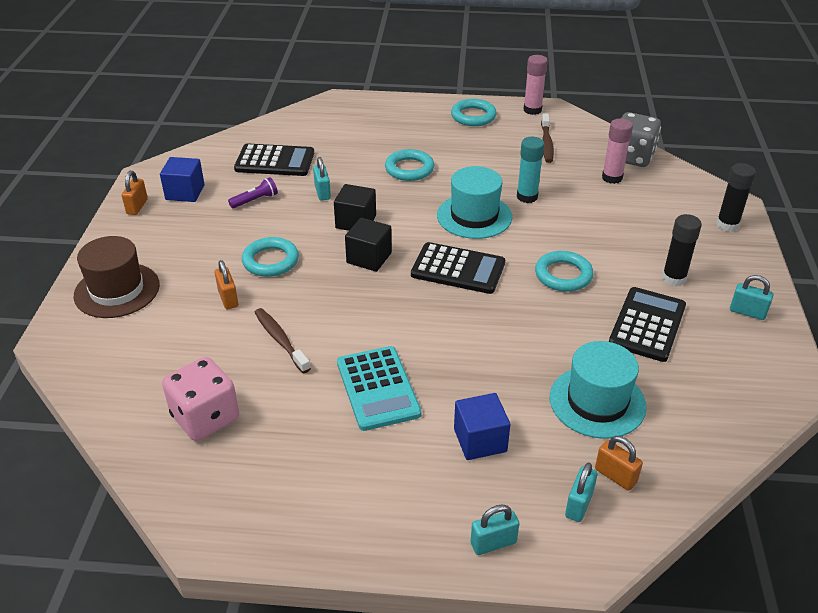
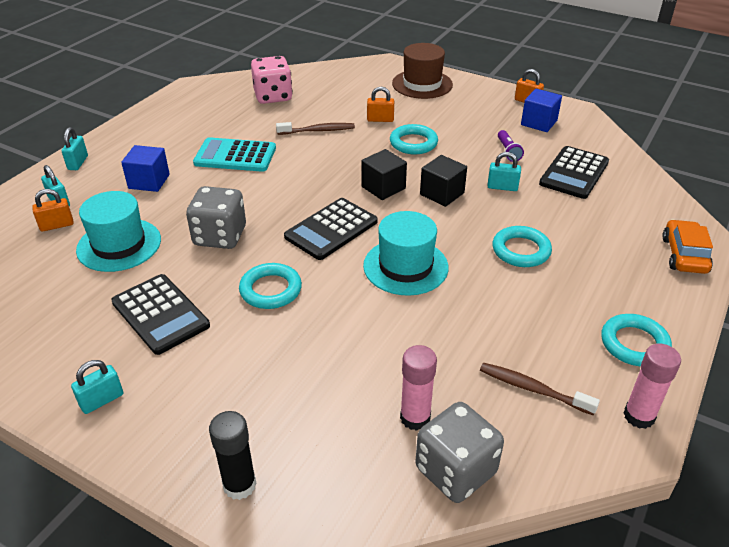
camera: 115 degrees right, 0 degrees up
(362, 107) = (684, 255): none -> orange car
(524, 335) = (220, 236): none -> grey dice
(527, 197) = (417, 319): turquoise glue stick -> none
(673, 278) = (197, 369): black glue stick -> none

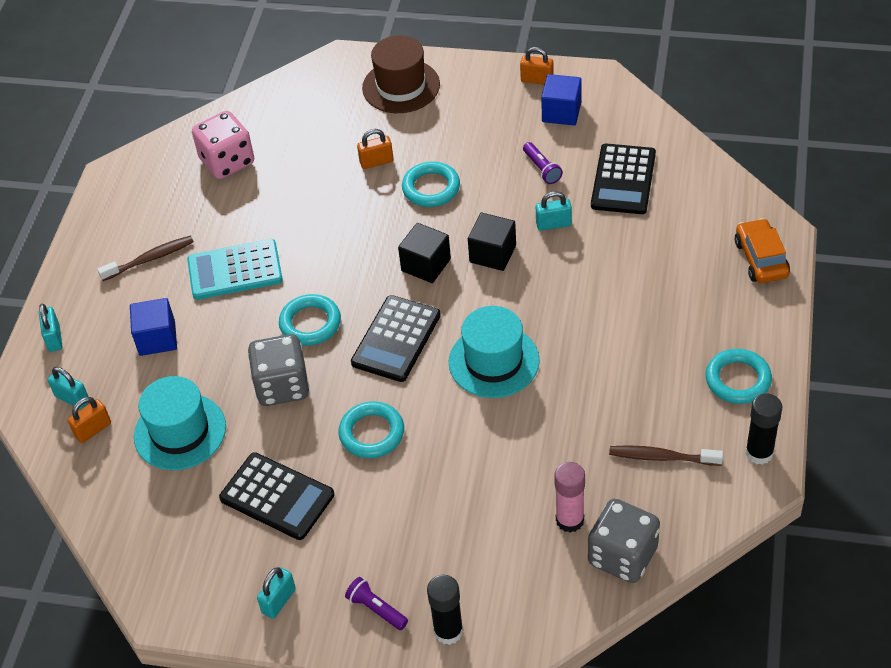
camera: 15 degrees left, 10 degrees up
(184, 438) = (376, 609): none -> purple flashlight
(318, 131) = (311, 202): brown toothbrush -> brown toothbrush (150, 259)
(521, 250) = (601, 304): turquoise ring -> turquoise ring (310, 323)
(639, 416) = (759, 453): pink glue stick -> black glue stick

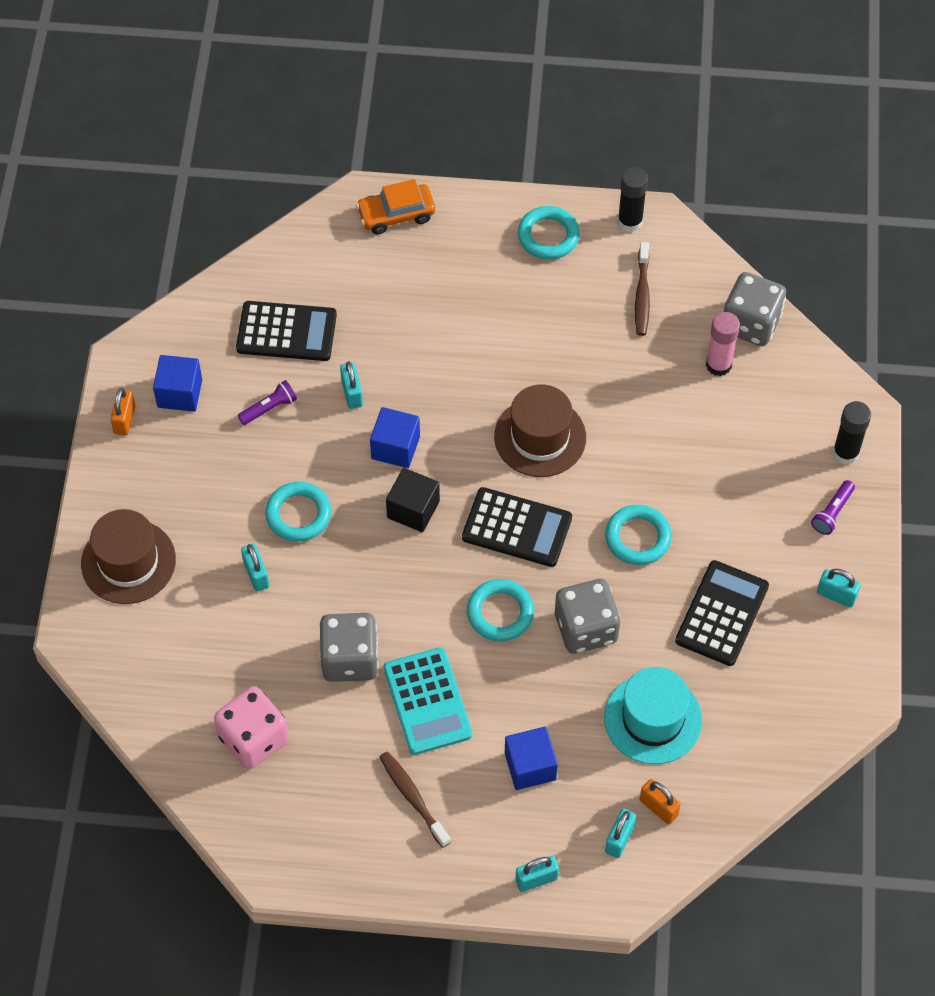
camera: 100 degrees left, 10 degrees up
(285, 220) = (350, 659): none -> grey dice
(376, 162) = (256, 574): orange padlock -> turquoise padlock
(492, 254) = (395, 447): black cube -> blue cube
(494, 361) = (540, 437): turquoise hat -> brown hat

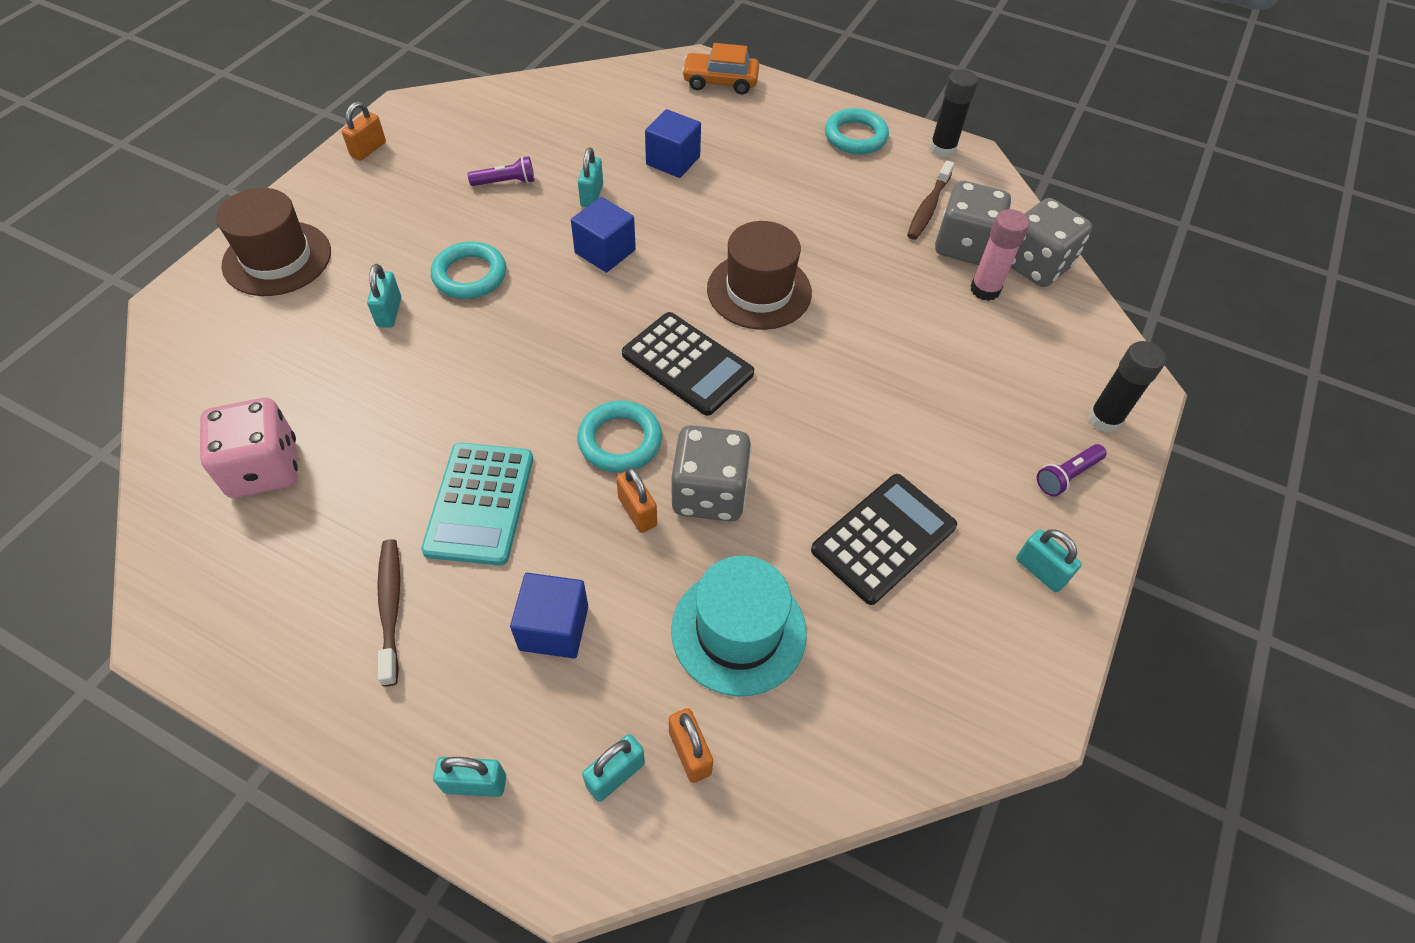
camera: 20 degrees right, 5 degrees down
(180, 393) = (433, 146): blue cube -> blue cube (673, 161)
(286, 332) = (563, 132): black calculator -> none
(350, 659) = (426, 426): grey dice -> grey dice (964, 246)
(413, 509) = (588, 310): black cube -> none
(542, 662) = (637, 512): none -> orange padlock
(637, 537) = (818, 420): turquoise ring -> none

